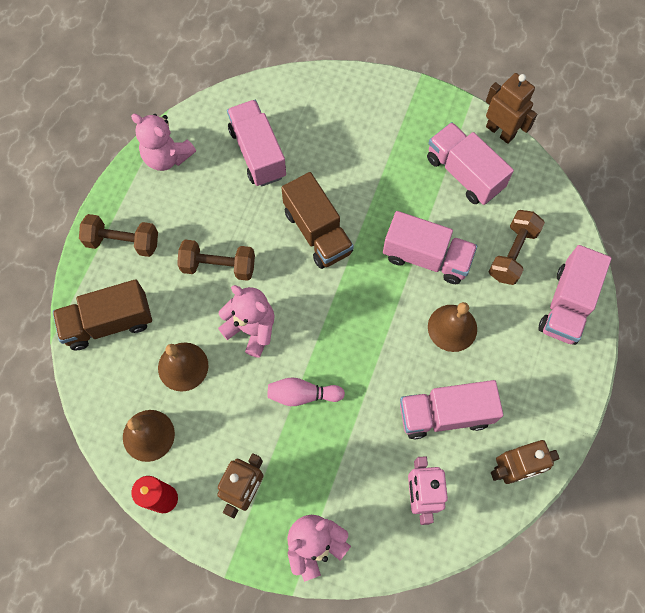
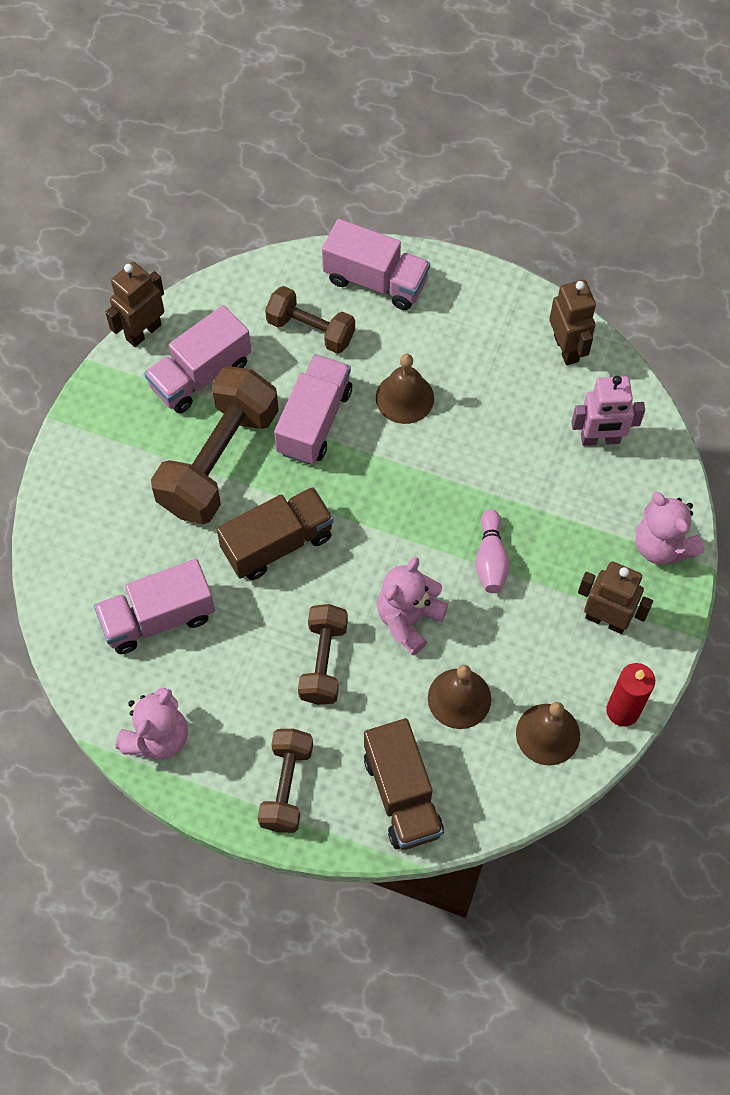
camera: 90 degrees left, 5 degrees down
(388, 189) = (219, 460): none -> brown dumbbell
(445, 414) = (508, 410): pink truck -> none

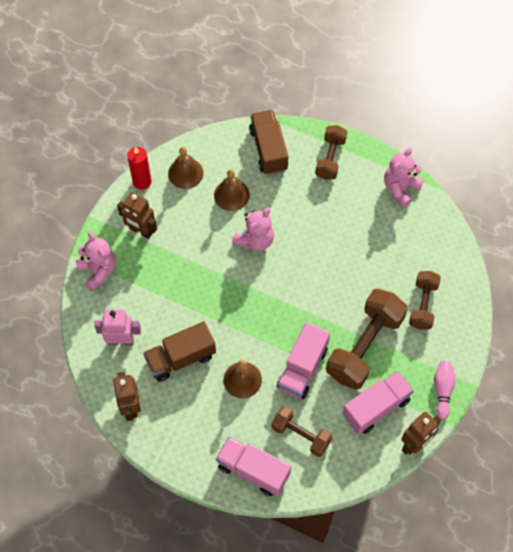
camera: 175 degrees left, 0 degrees up
(158, 618) = (401, 252): pink truck -> none
(277, 543) = (329, 290): brown truck -> brown truck (180, 358)
(323, 661) = (306, 220): brown dumbbell -> brown dumbbell (423, 305)
(491, 559) = (202, 270): pink bowling pin -> pink bowling pin (442, 390)

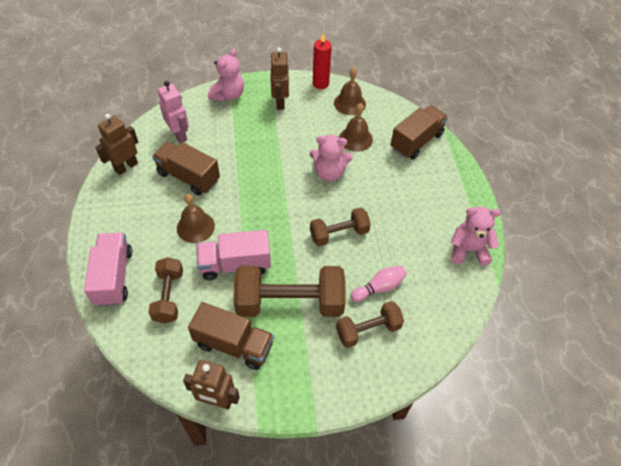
camera: 55 degrees right, 10 degrees down
(330, 158) = (448, 185): brown dumbbell -> brown dumbbell (339, 234)
(376, 407) = (234, 344): pink truck -> brown truck
(442, 390) = (290, 396): pink bowling pin -> pink bowling pin (379, 288)

